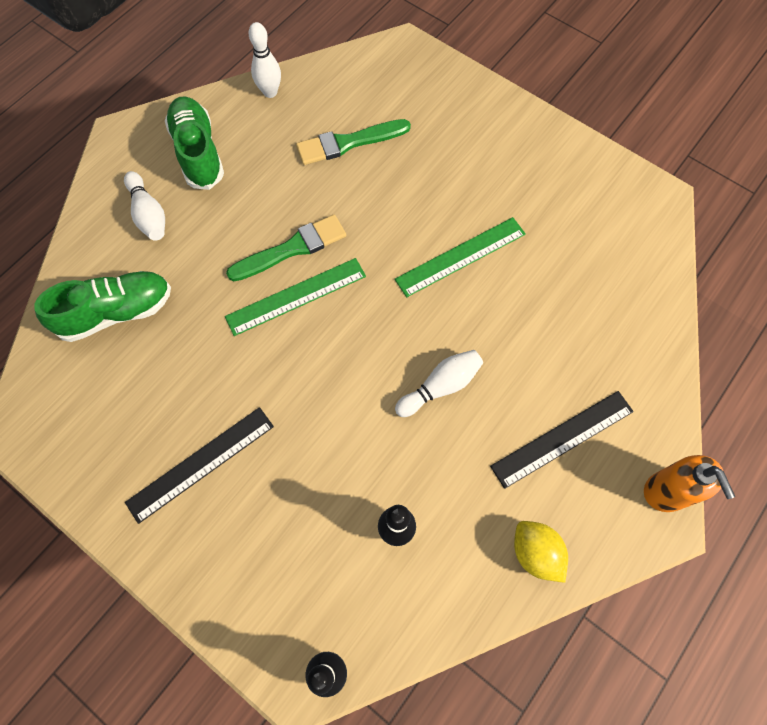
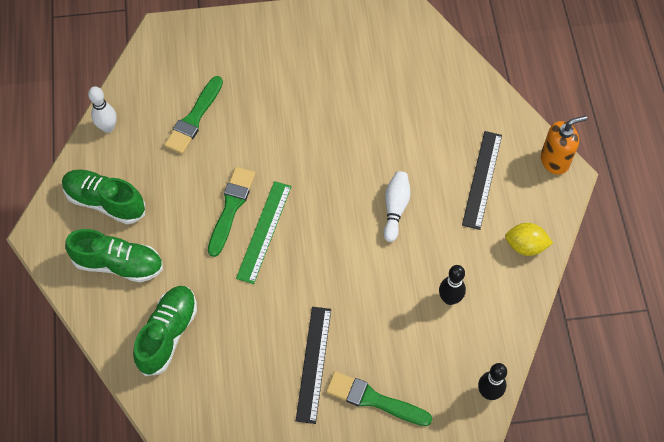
camera: 45 degrees left, 5 degrees down
(149, 214) = (118, 264): white bowling pin -> green shoe
(214, 557) = (374, 399): none -> green brush
(461, 257) = (331, 130): green ruler -> none
(666, 492) = (555, 160): orange soap dispenser -> orange soap dispenser turned 45 degrees counterclockwise

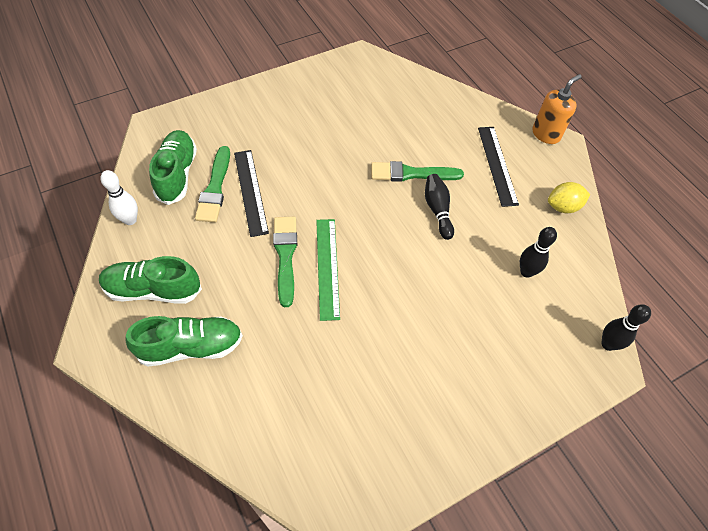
camera: 25 degrees left, 5 degrees down
(168, 334) = (273, 401): green shoe -> green shoe (177, 174)
(314, 364) = (435, 377): black ruler -> black ruler (251, 191)
(374, 399) = (510, 391): green brush -> green brush (411, 174)
(395, 208) = (437, 210): white bowling pin -> black bowling pin

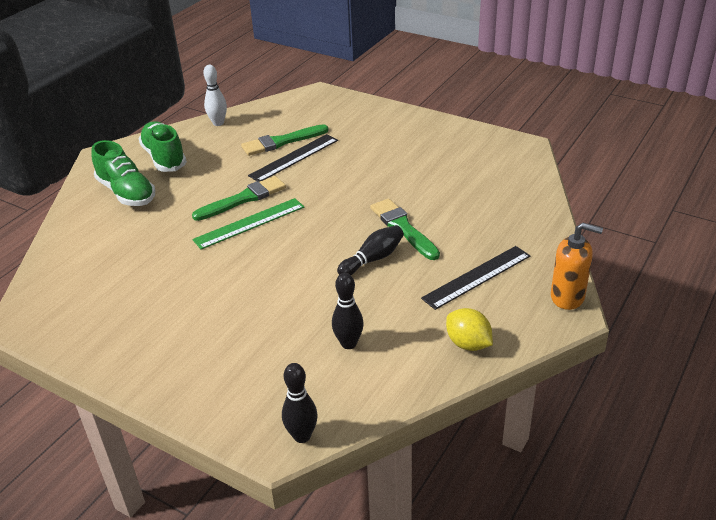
camera: 65 degrees right, 20 degrees down
(177, 174) = (279, 122): green shoe -> none

